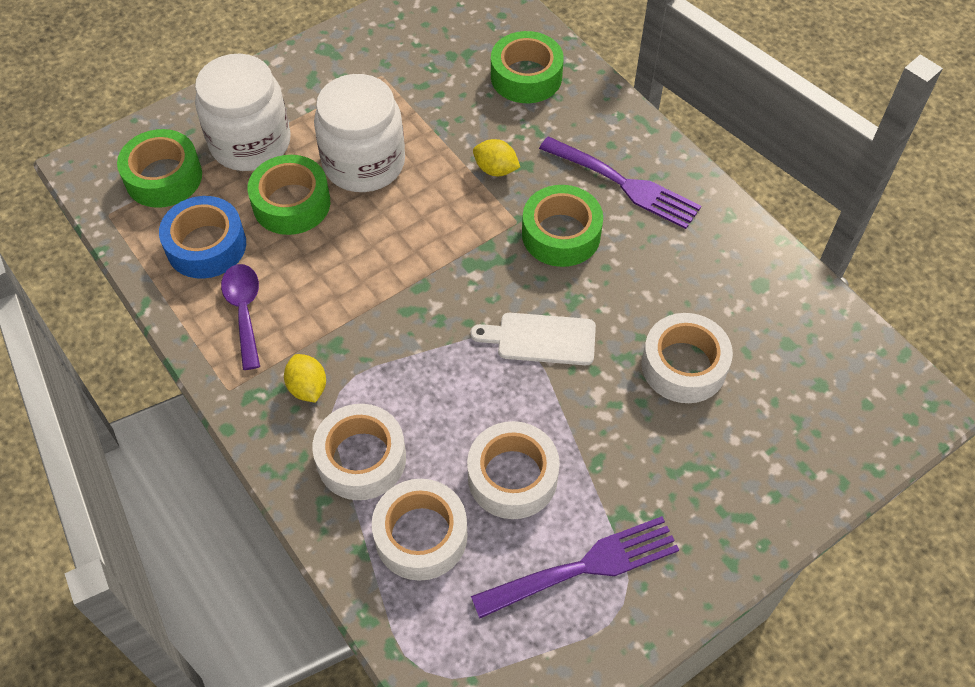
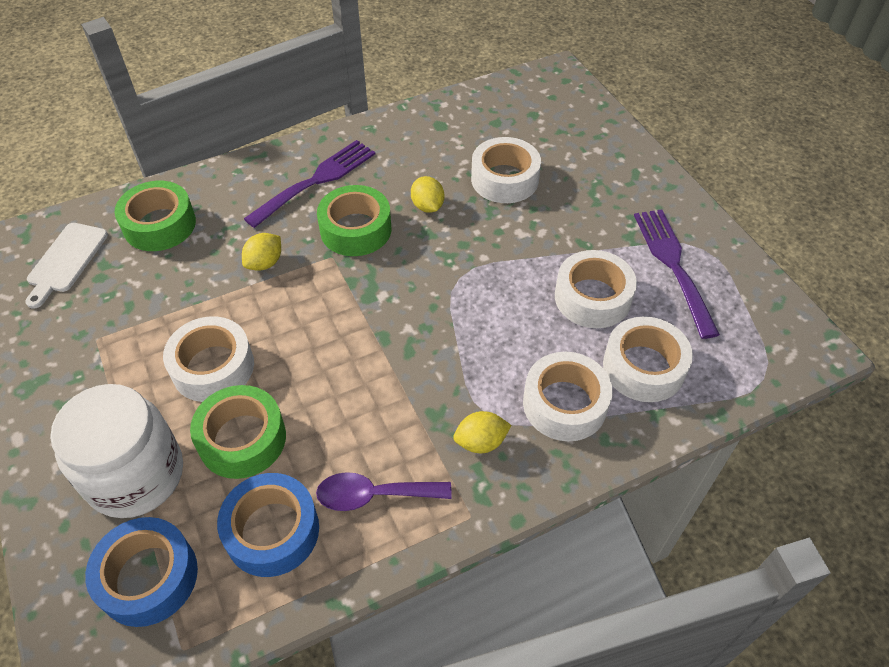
camera: 80 degrees left, 5 degrees down
(163, 177) = (148, 577): green tape -> blue tape
(364, 163) = (213, 367): white jar -> white tape
(541, 339) = (462, 259): white cutting board -> white cutting board (66, 261)
(614, 294) = (427, 206): none -> yellow lemon

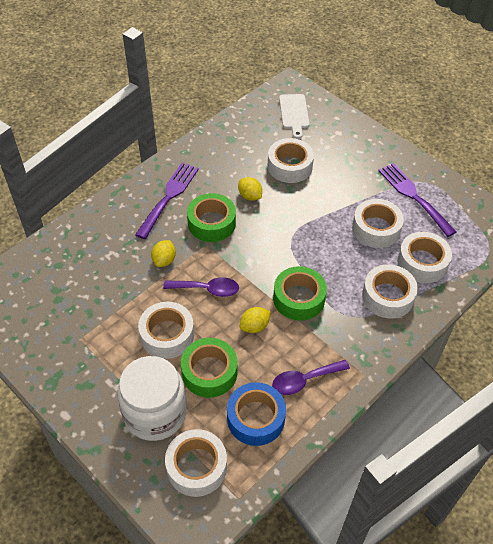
camera: 20 degrees left, 0 degrees up
(66, 261) = (28, 294): white cutting board -> white cutting board (294, 113)
(148, 577) = (196, 466): blue tape -> white tape
(159, 225) = (79, 253): green tape -> green tape (299, 298)
(302, 318) = (207, 289): none -> purple spoon
(481, 442) = (350, 332): yellow lemon -> yellow lemon (254, 326)

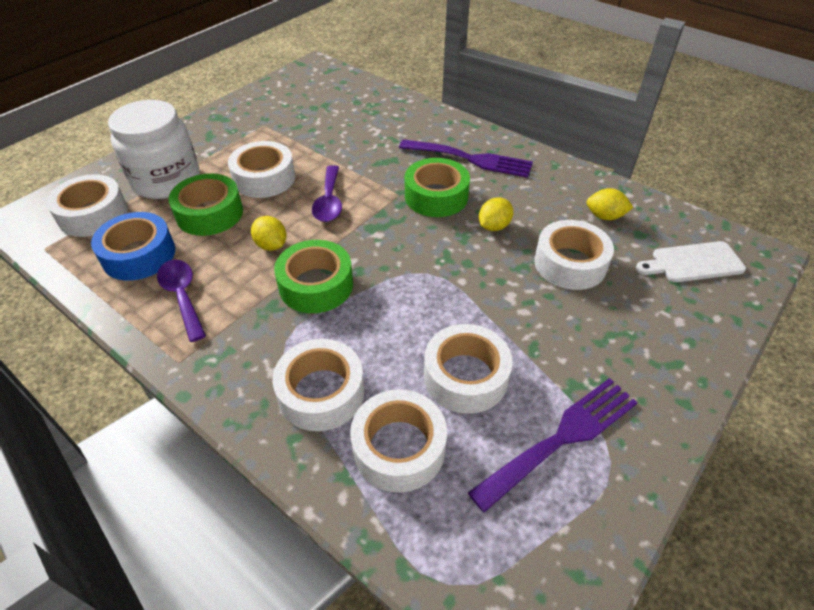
camera: 85 degrees right, 5 degrees down
(164, 260) = (370, 166): yellow lemon -> yellow lemon (605, 216)

